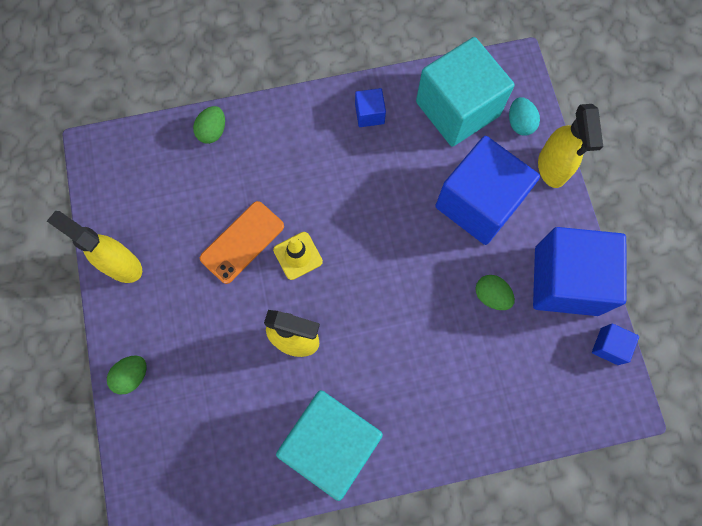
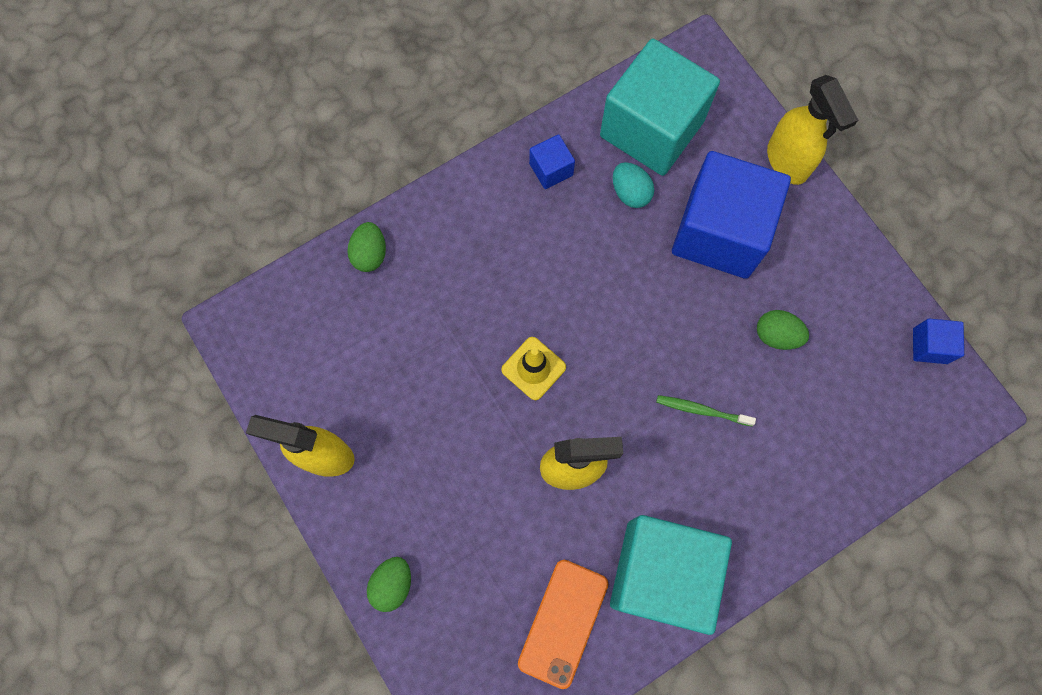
camera: 20 degrees left, 0 degrees up
(242, 242) = (460, 376): orange phone -> orange phone (563, 623)
(411, 331) = (701, 410): none -> green toothbrush
(520, 123) = (730, 121): turquoise egg -> turquoise egg (630, 193)
(566, 280) = (853, 287): blue cube -> none

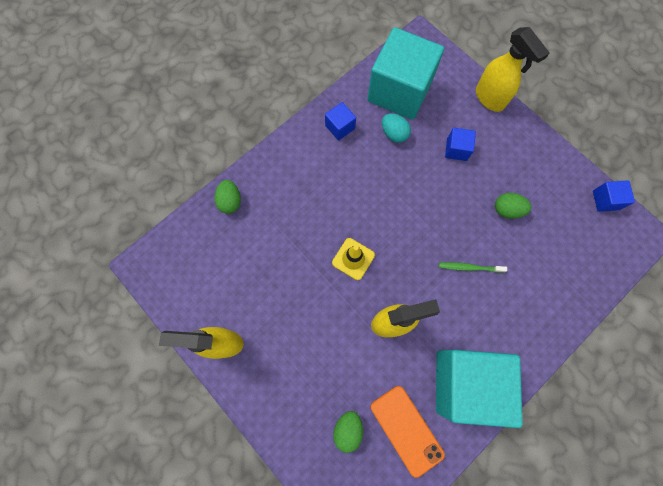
camera: 10 degrees left, 0 degrees up
(392, 584) = (284, 425): green egg -> green egg (348, 429)
(563, 623) = (406, 430): orange phone -> orange phone turned 45 degrees counterclockwise
(720, 232) = (456, 149): blue cube -> blue cube, size x0.42

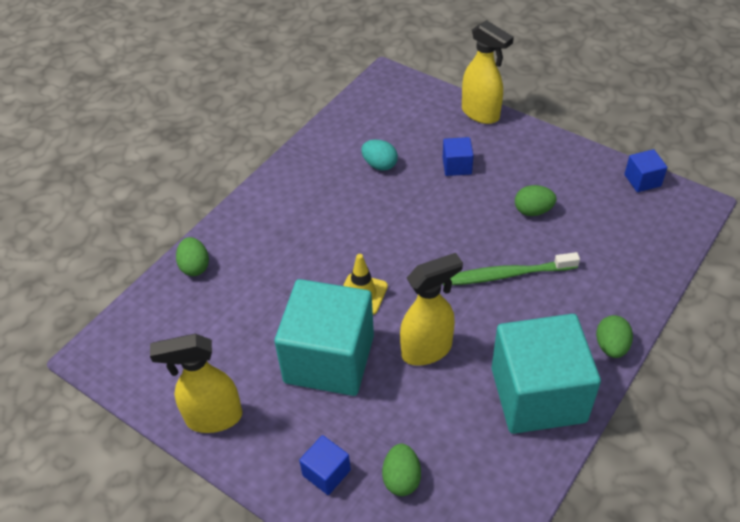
camera: 10 degrees left, 25 degrees down
(340, 127) = (314, 170): blue cube -> blue cube (326, 473)
(399, 91) = (375, 125): turquoise cube -> turquoise cube (329, 359)
(406, 430) = (478, 462): orange phone -> none
(469, 267) = (506, 275): green toothbrush -> green toothbrush, size x1.67
(533, 354) = (611, 346): none -> green egg

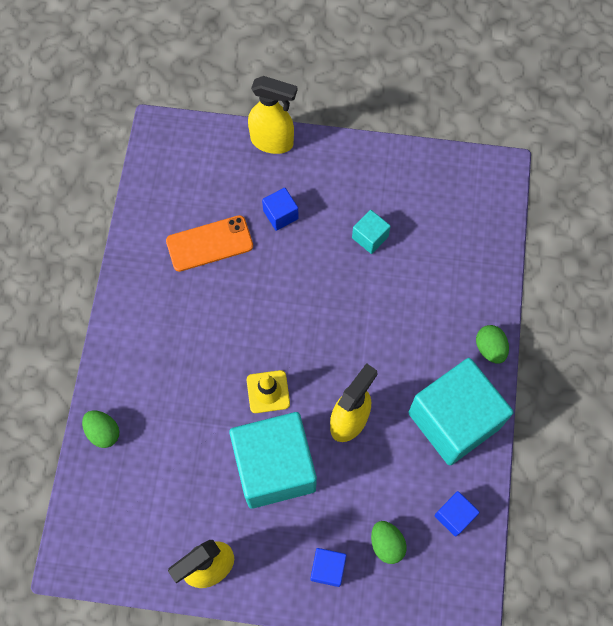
camera: 30 degrees left, 20 degrees up
(379, 165) = (209, 243): turquoise egg -> orange phone
(506, 275) = (378, 316): green toothbrush -> none
(533, 211) = (370, 237): green egg -> turquoise cube
(642, 180) = (447, 162): blue cube -> blue cube (454, 516)

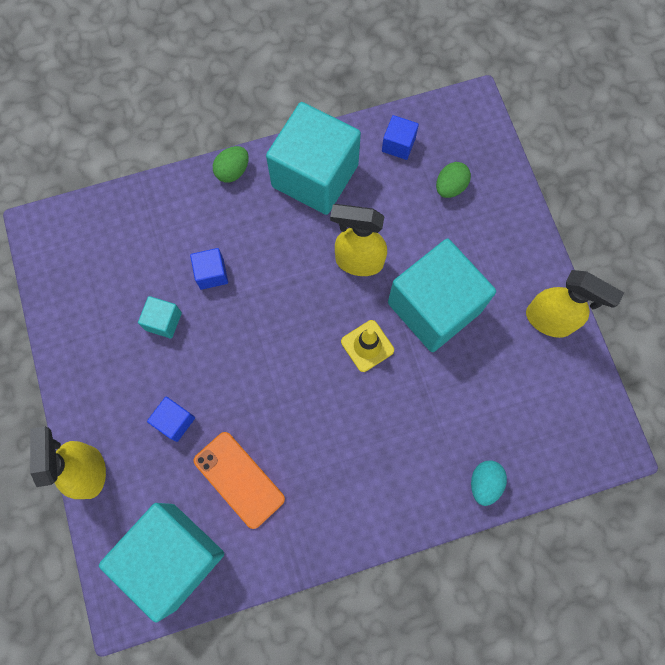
camera: 115 degrees left, 5 degrees up
(103, 432) = (484, 483): green egg -> turquoise egg
(177, 176) = (173, 556): none -> turquoise cube
(328, 568) = (496, 224): blue cube -> blue cube (211, 273)

